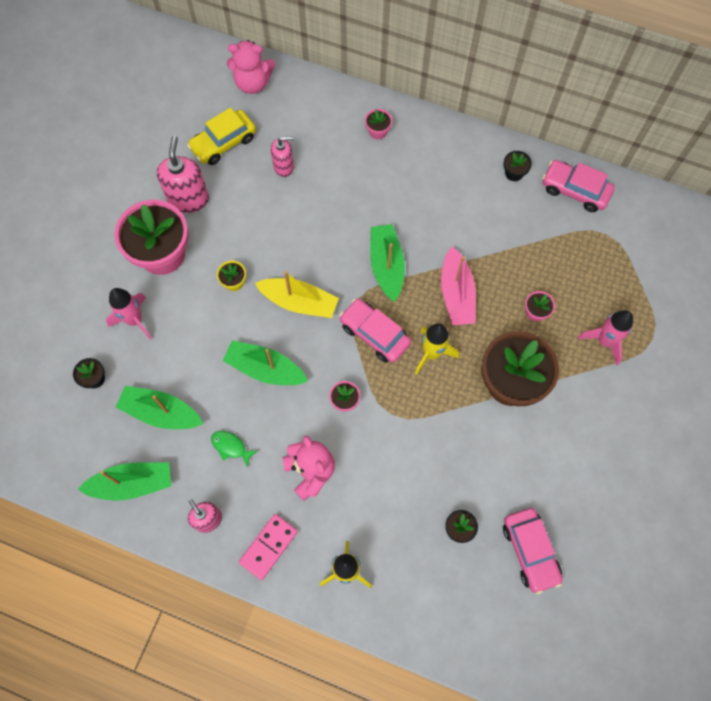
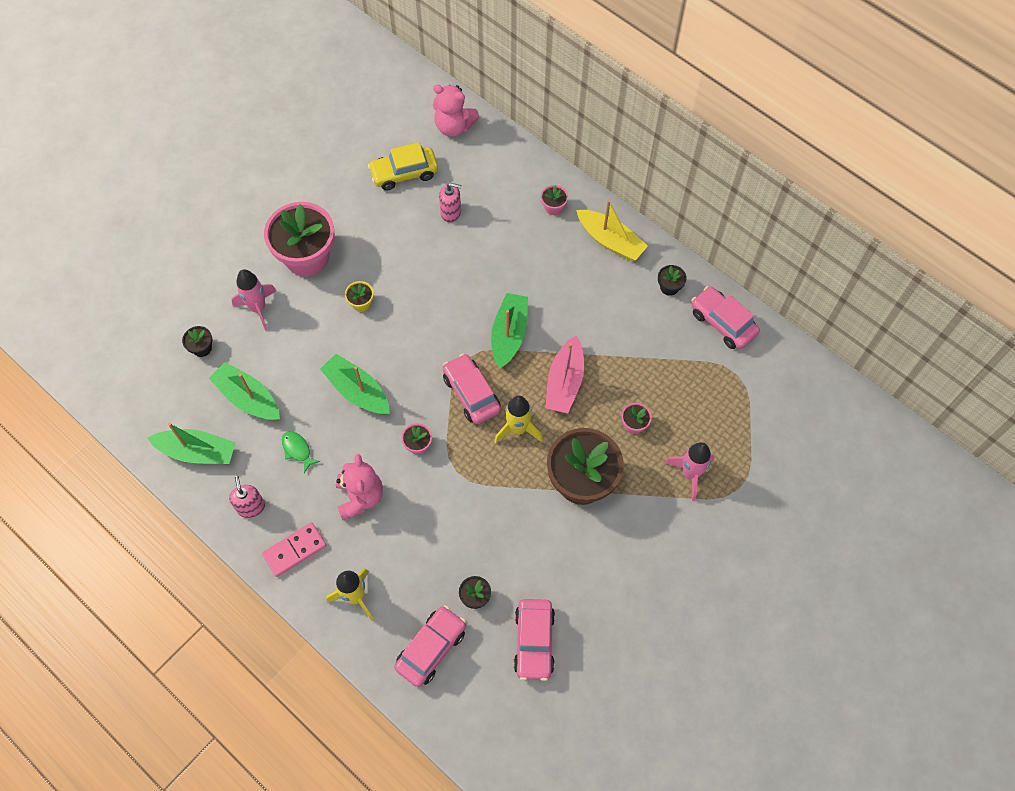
camera: 20 degrees right, 5 degrees down
(188, 198) = (351, 214): pink soap dispenser -> none
(299, 302) = (413, 341): yellow boat -> yellow boat (610, 241)
(438, 594) = (431, 648): none -> pink car

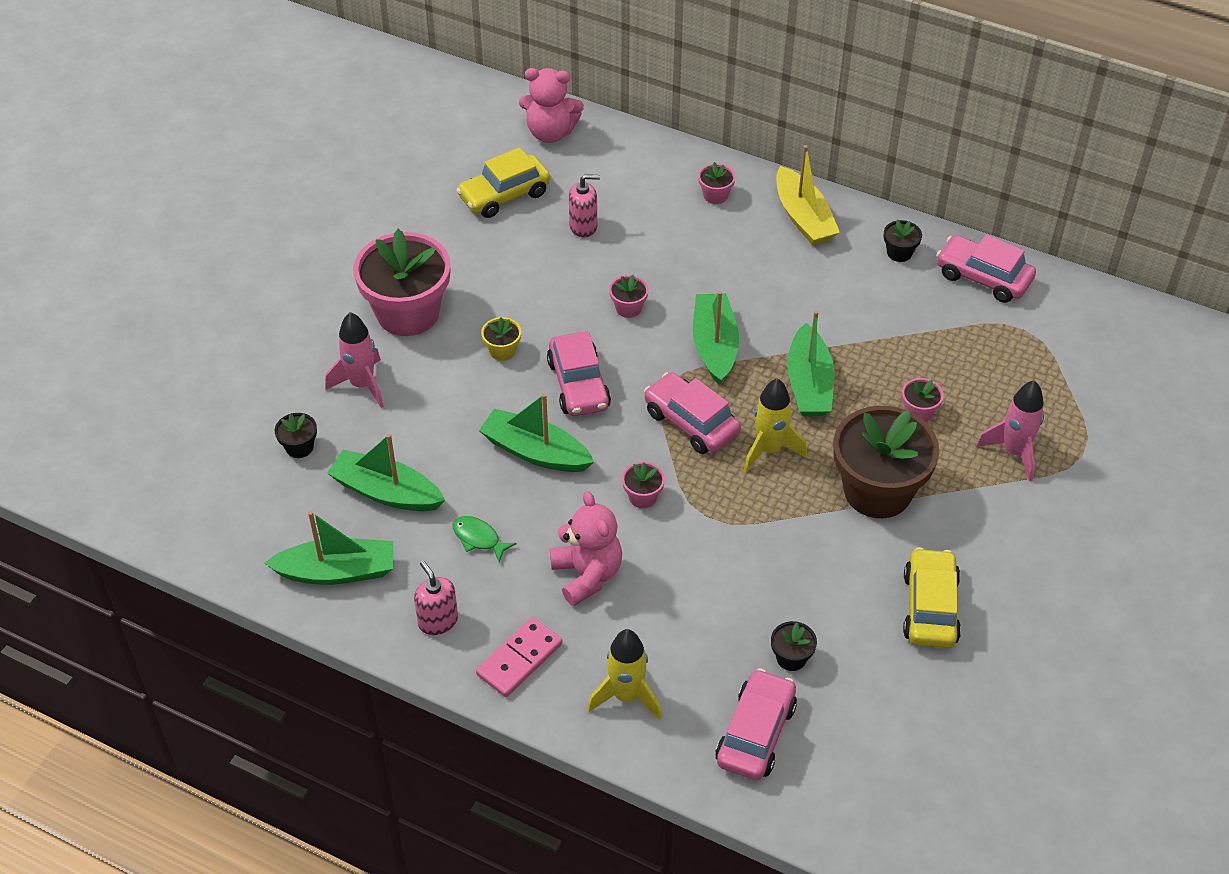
camera: 15 degrees left, 15 degrees down
(459, 289) = (628, 308): none -> pink flower pot
(534, 642) = (892, 692): pink car -> pink car (578, 385)
(565, 382) = (809, 384): pink boat -> green boat
(584, 583) = (930, 608): none -> yellow car
(610, 241) = (803, 217): yellow boat -> yellow boat turned 45 degrees clockwise

